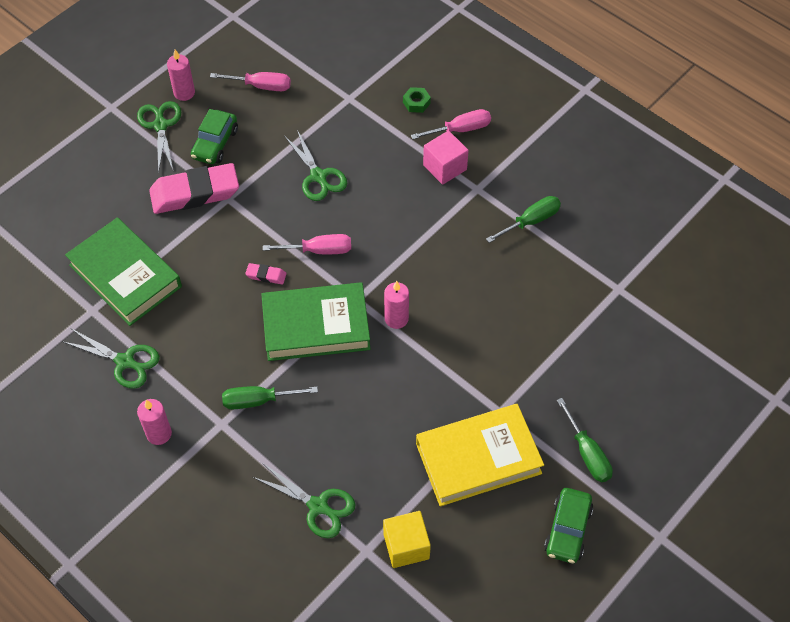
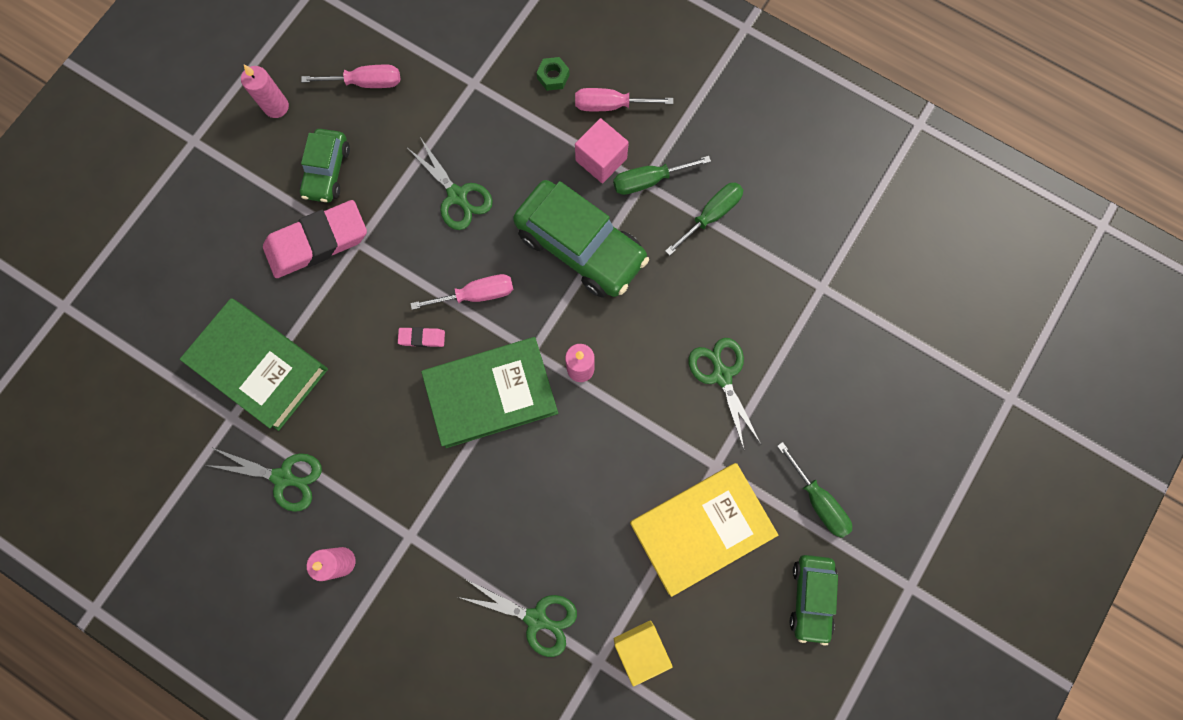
camera: 10 degrees left, 20 degrees up
(160, 125) = (257, 156): green scissors -> green scissors (722, 375)
(258, 400) = (445, 500): green screwdriver -> green screwdriver (649, 180)
(415, 228) = (580, 246): none -> green car
(460, 129) = (610, 105): pink screwdriver -> pink screwdriver turned 150 degrees counterclockwise

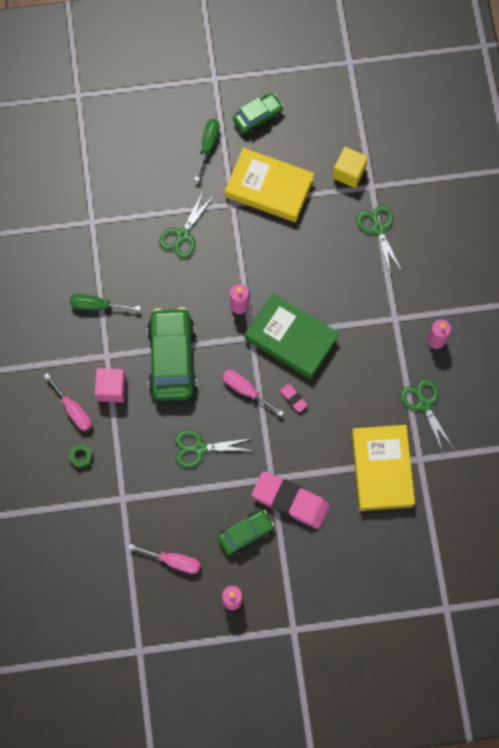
camera: 130 degrees left, 5 degrees down
(260, 366) = (381, 469): green book -> yellow book
(366, 83) = (173, 561): pink screwdriver -> pink screwdriver turned 150 degrees clockwise
(457, 196) = (199, 448): green scissors -> green scissors turned 105 degrees counterclockwise
(649, 180) = (103, 353): green screwdriver -> none

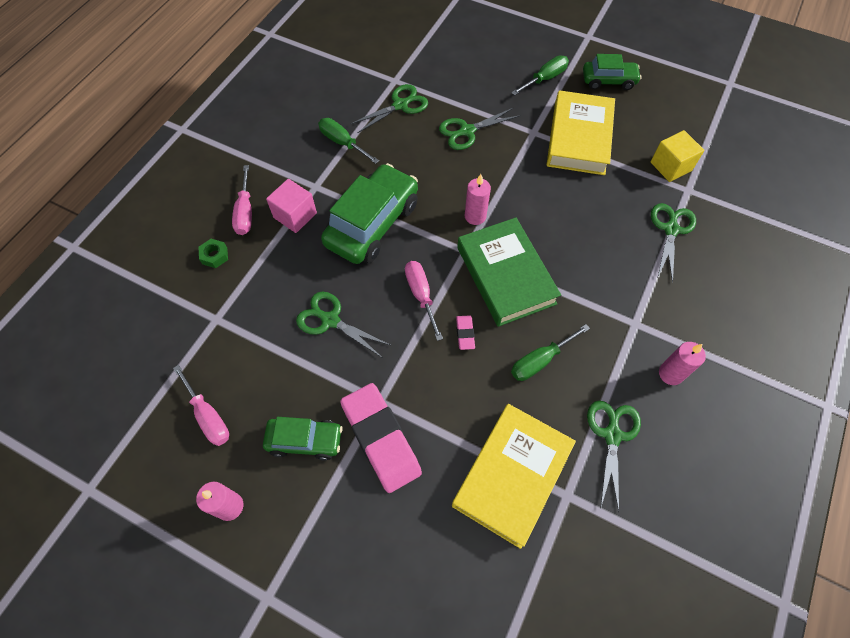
camera: 35 degrees right, 10 degrees down
(114, 243) = (400, 105): none -> green scissors
(269, 188) = (578, 138): yellow book -> yellow book turned 45 degrees clockwise
(352, 385) = (540, 360): none -> green screwdriver

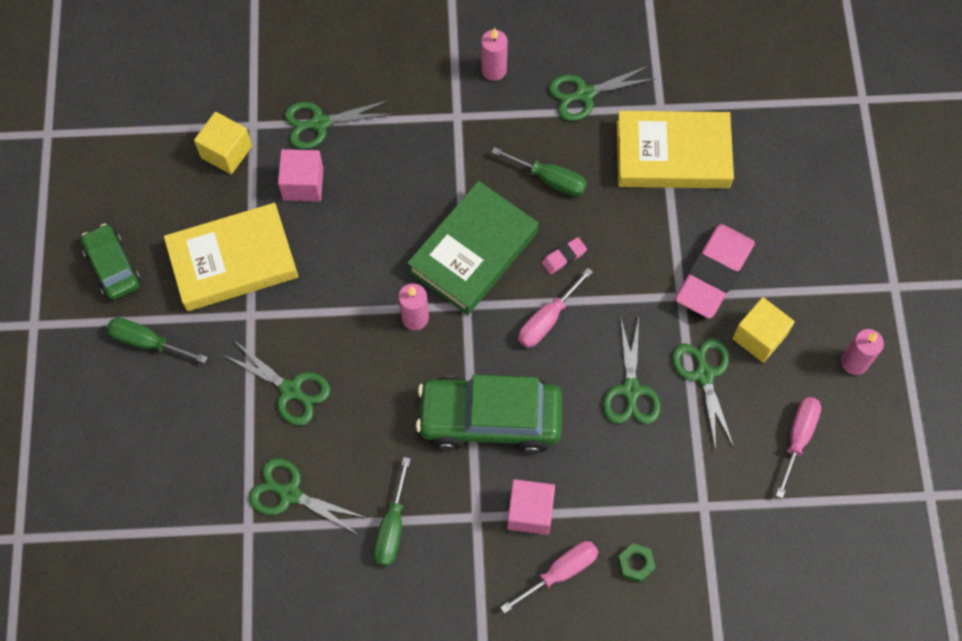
camera: 120 degrees left, 5 degrees up
(305, 378) = (704, 374): none -> green scissors
(305, 440) = (759, 337): green car -> yellow cube
(621, 198) = (303, 184): none -> pink cube

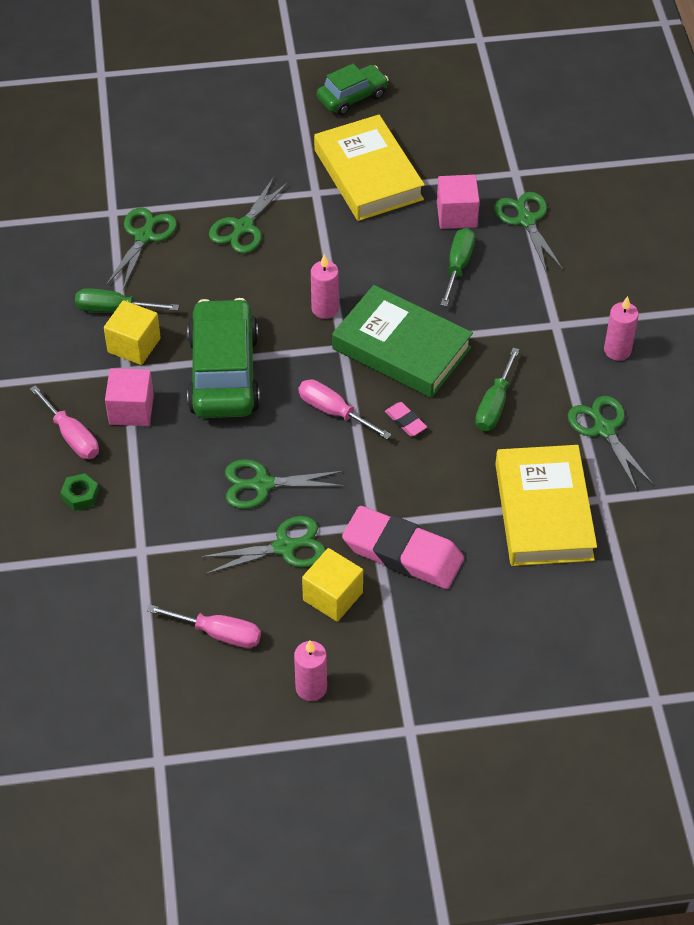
camera: 85 degrees right, 15 degrees down
(147, 342) = (282, 128): green screwdriver -> green screwdriver (458, 266)
(226, 152) = (482, 157): yellow cube -> yellow cube (134, 345)

